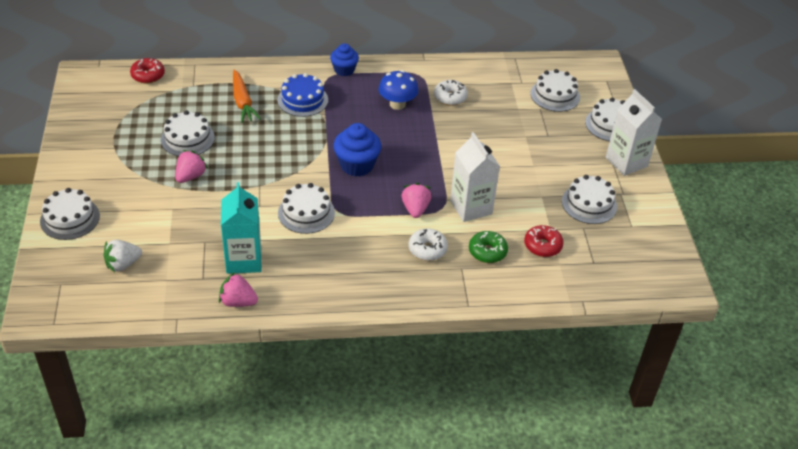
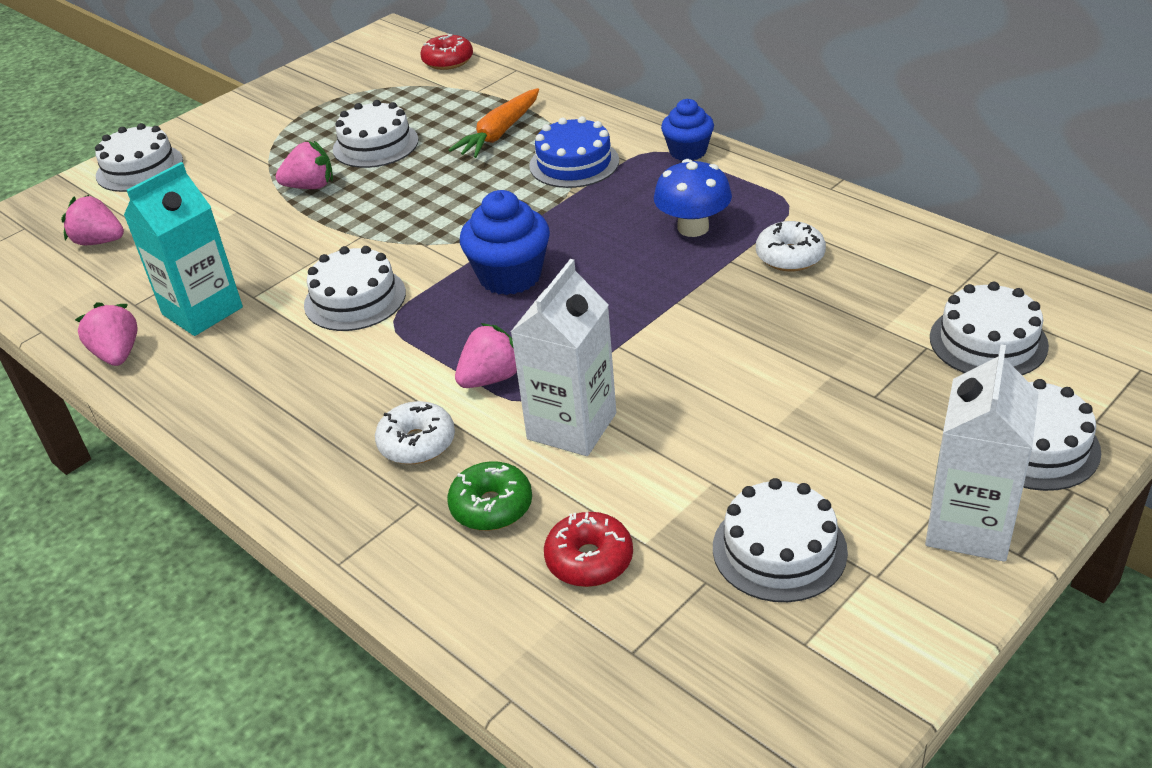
camera: 55 degrees right, 5 degrees down
(123, 264) = (99, 241): white strawberry -> pink strawberry

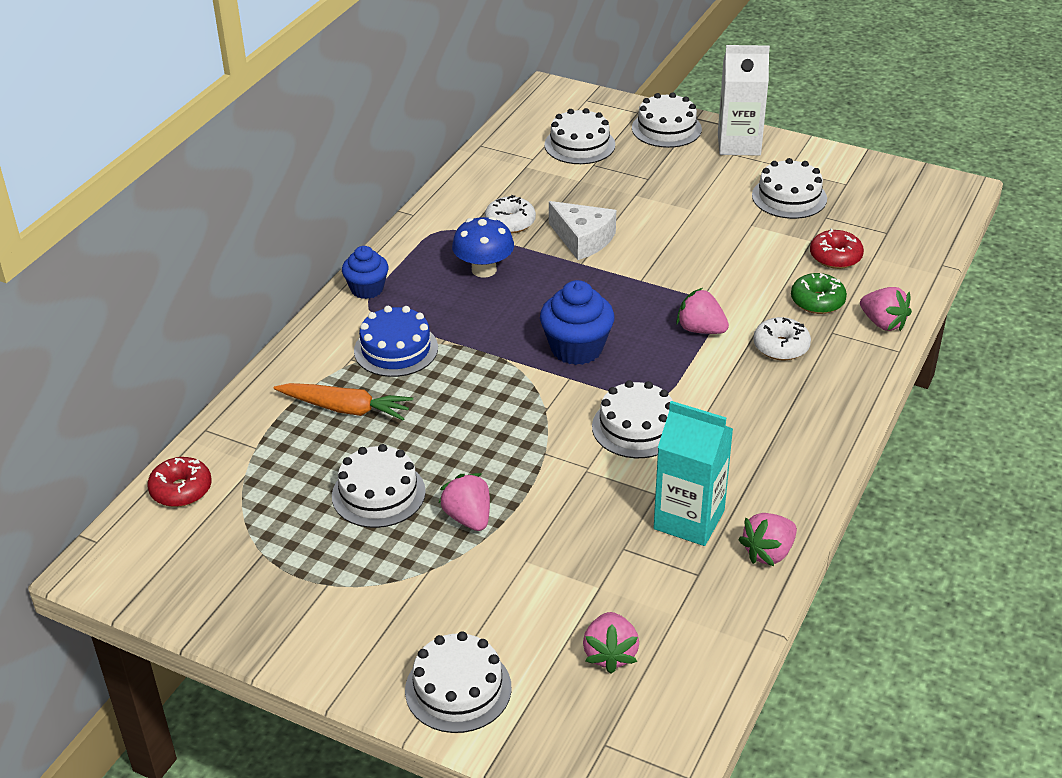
camera: 110 degrees left, 0 degrees up
(405, 565) = (883, 323): none -> pink strawberry
(572, 426) = (730, 284): white carton -> none
(730, 310) = (583, 239): none -> white cheese

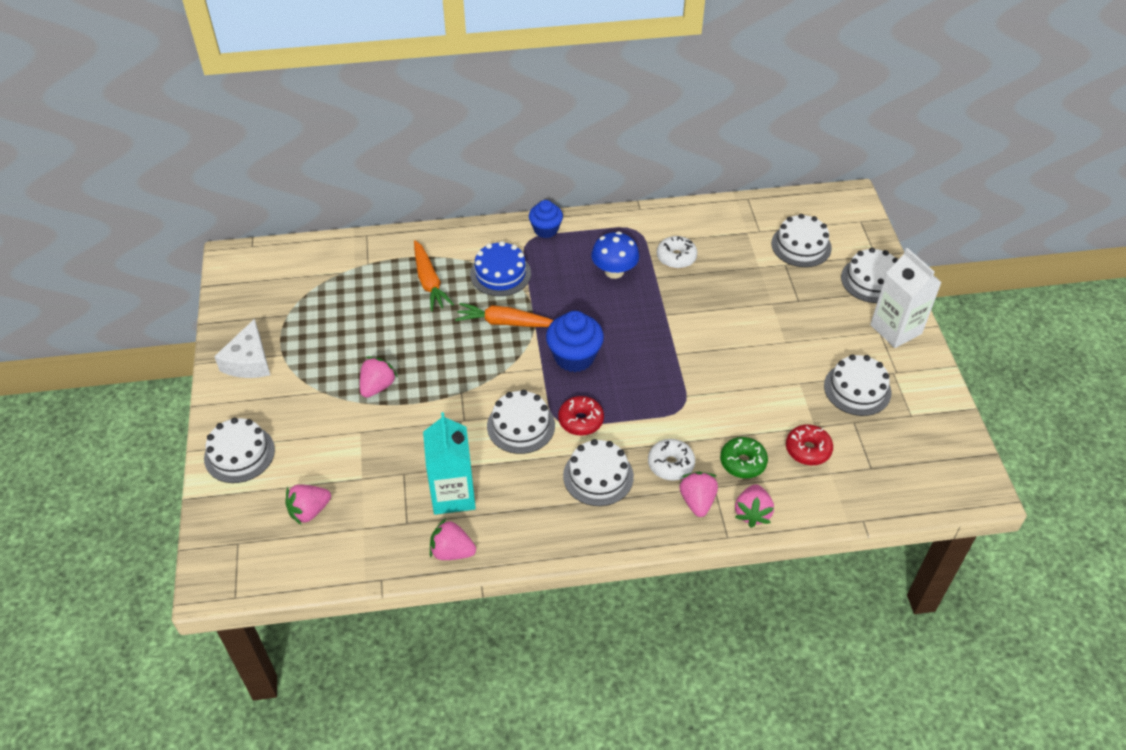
camera: 55 degrees right, 10 degrees up
(181, 490) = (312, 254): red donut -> red donut (580, 420)
(378, 494) = (368, 336): white cake -> white cake (598, 476)
(474, 377) = (504, 322): none -> orange carrot
(583, 239) = (693, 302): white cheese -> white cheese (249, 361)
(700, 329) = (650, 411): pink strawberry -> pink strawberry (697, 501)

